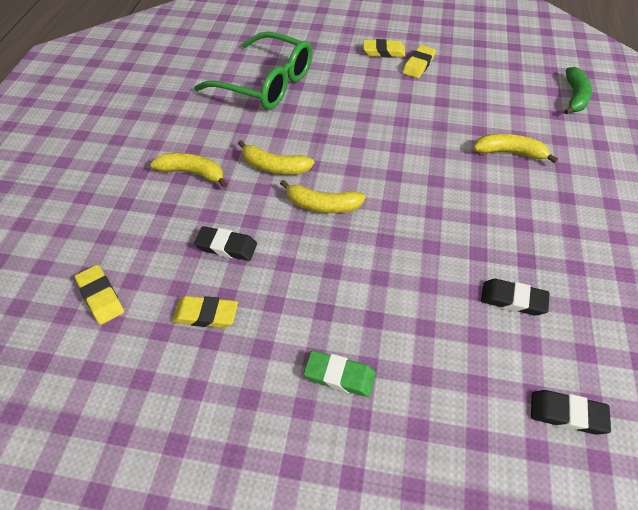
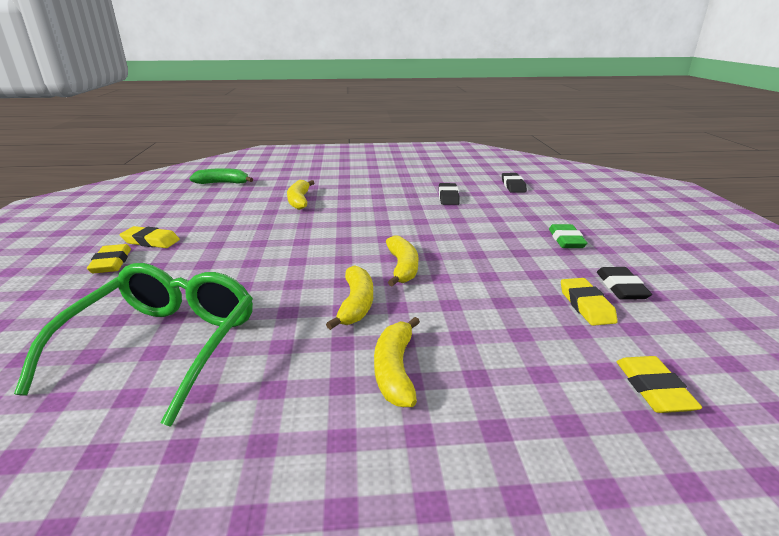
camera: 105 degrees left, 25 degrees down
(101, 297) = (653, 389): yellow eraser -> yellow eraser turned 45 degrees counterclockwise
(226, 246) = (497, 312): black eraser -> black eraser (621, 287)

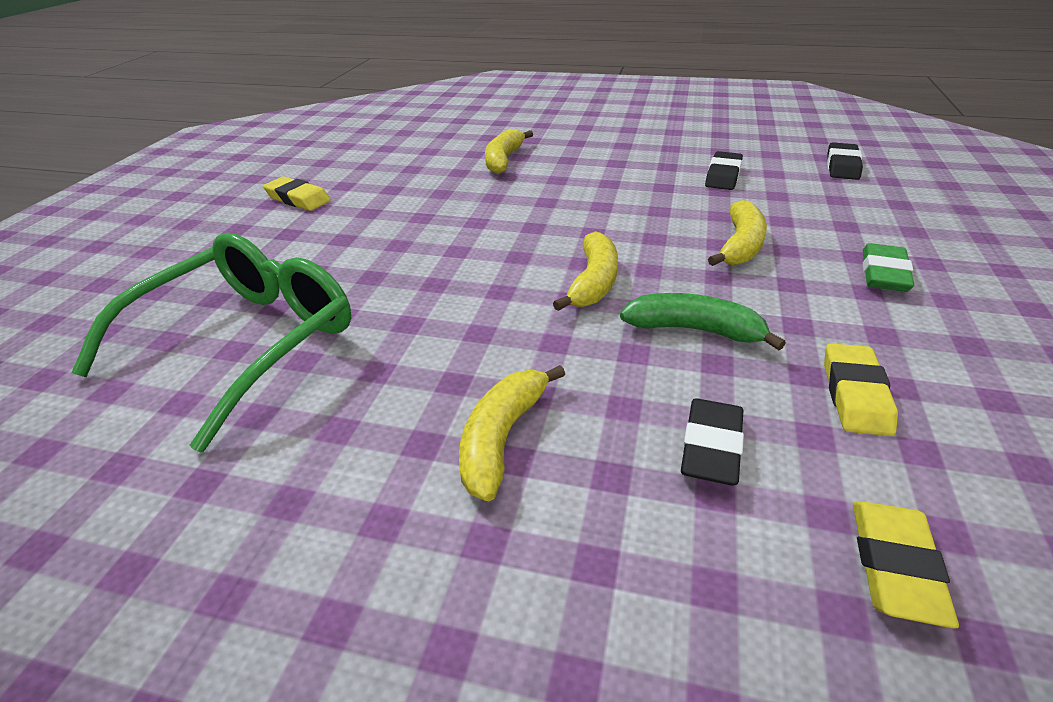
camera: 20 degrees right, 10 degrees up
(111, 263) = (243, 222): yellow eraser -> none
(223, 183) = (420, 124): green banana -> green banana (694, 330)
(356, 304) = (500, 328): yellow banana -> yellow banana (740, 245)
(621, 287) = (938, 374): black eraser -> black eraser (711, 447)

